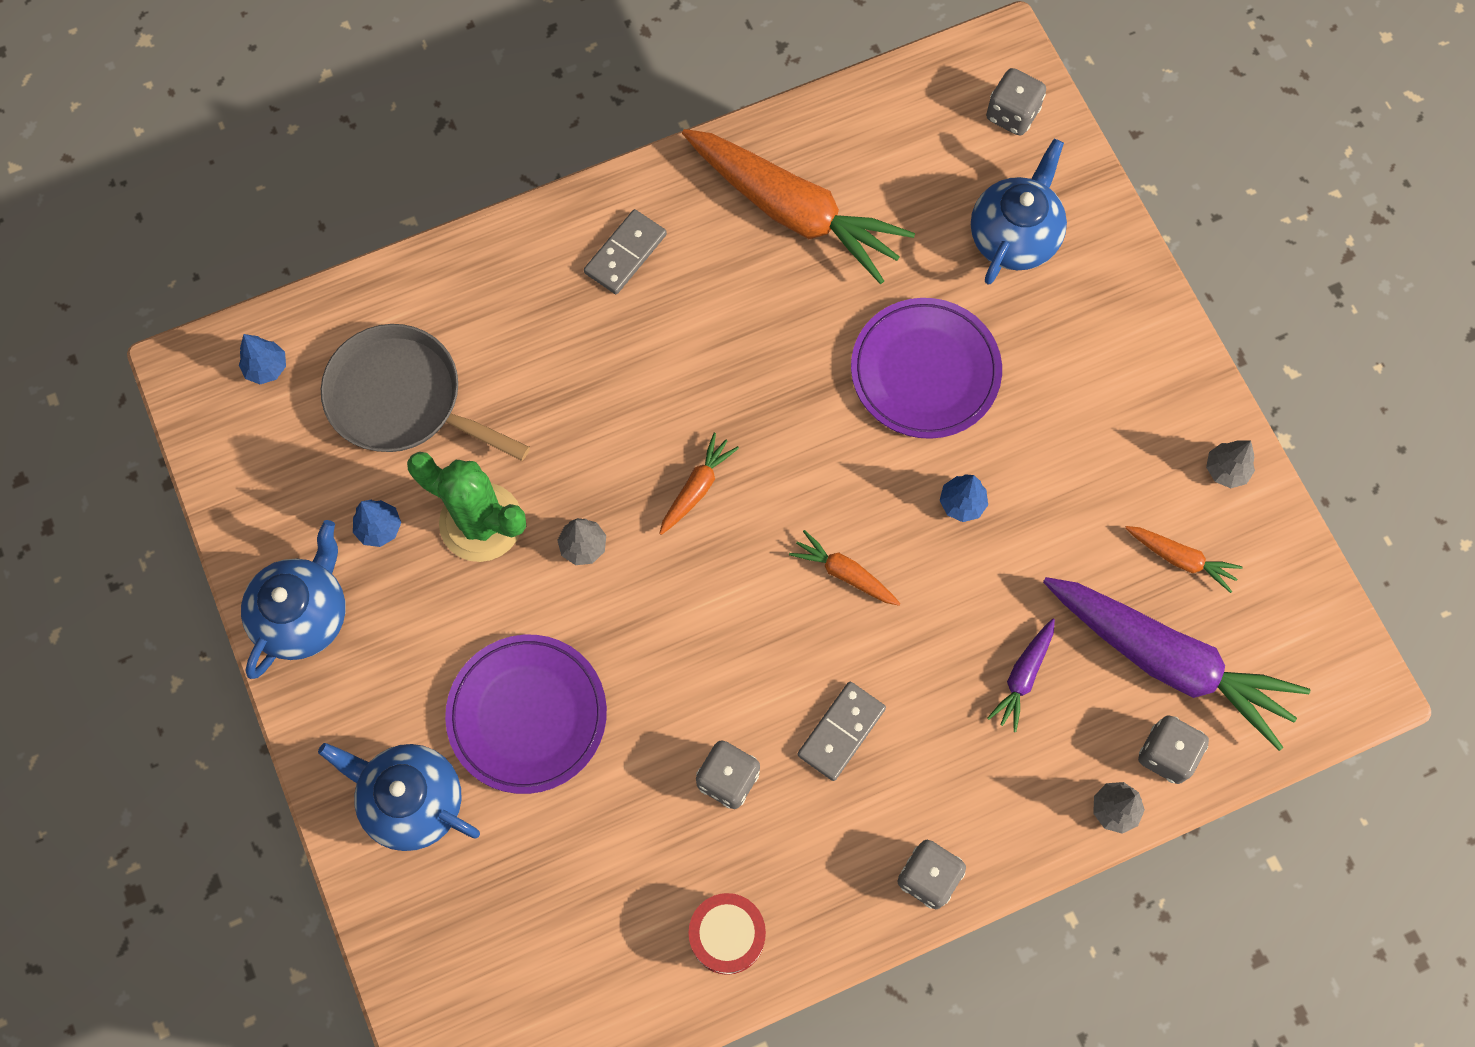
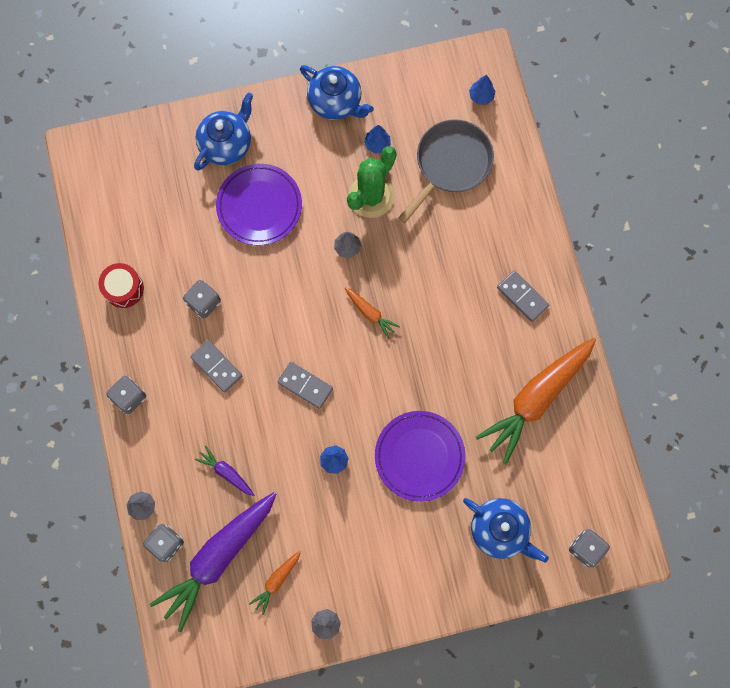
camera: 100 degrees right, 5 degrees up
(844, 573) = (305, 385): orange carrot -> grey domino

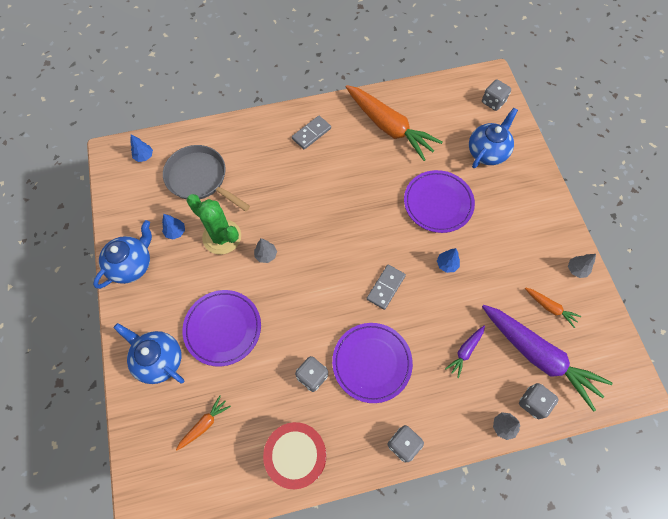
camera: 90 degrees left, 10 degrees down
(124, 288) = (297, 456): red drum -> red drum, size x1.53
(216, 366) = (372, 363): grey domino -> purple plate
(370, 313) = (323, 237): orange carrot -> orange carrot (204, 424)

